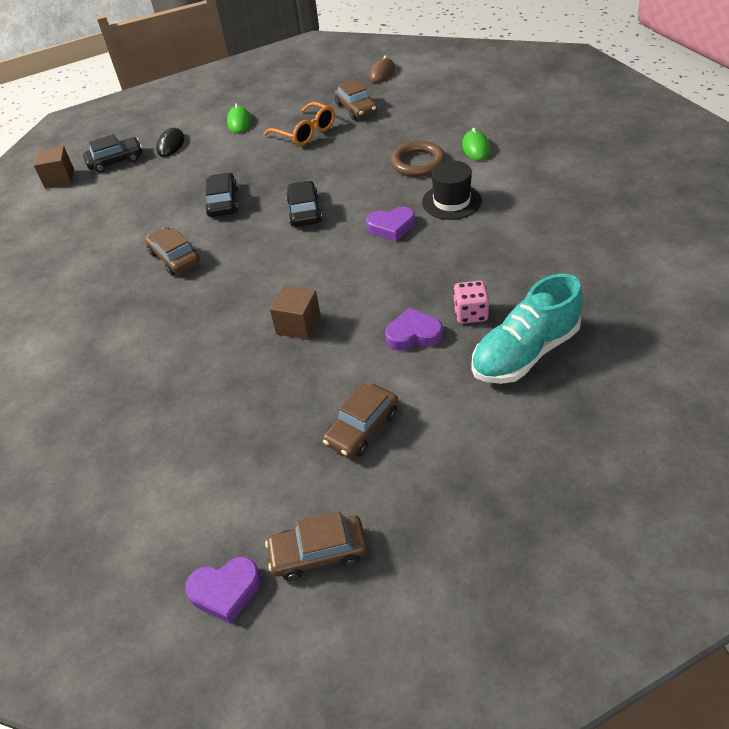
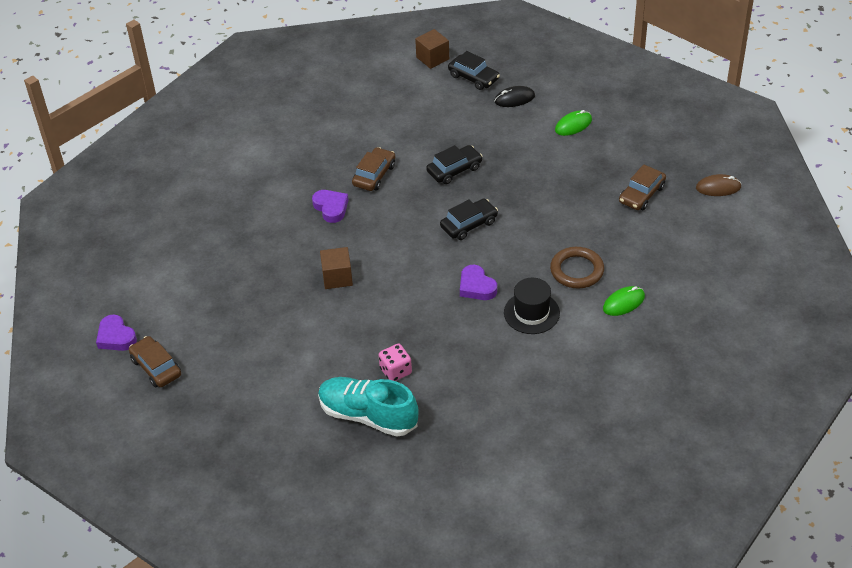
camera: 60 degrees right, 0 degrees up
(305, 132) = (582, 176): orange glasses -> none
(362, 428) = (258, 350): brown car -> none
(413, 334) = (358, 345): purple heart -> purple heart (331, 208)

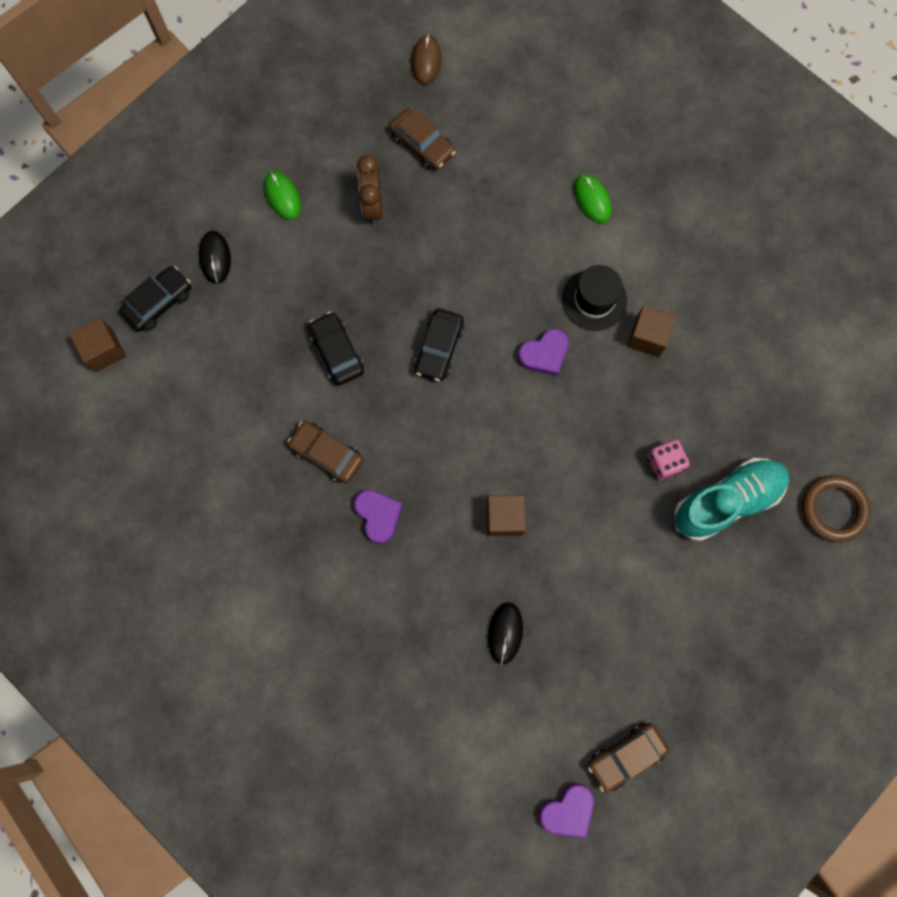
camera: 85 degrees left, 30 degrees up
(248, 287) = (505, 633): none -> black mouse
(331, 208) = (378, 515): purple heart -> purple heart turned 90 degrees clockwise
(368, 416) = (726, 501): turquoise shoe -> turquoise shoe turned 150 degrees counterclockwise
(469, 224) = (439, 348): black car -> black car turned 135 degrees counterclockwise
(506, 350) = (647, 337): none -> brown cube
(577, 270) = (535, 239): brown ring -> brown ring (833, 509)
(579, 173) = (372, 206): none -> brown clock

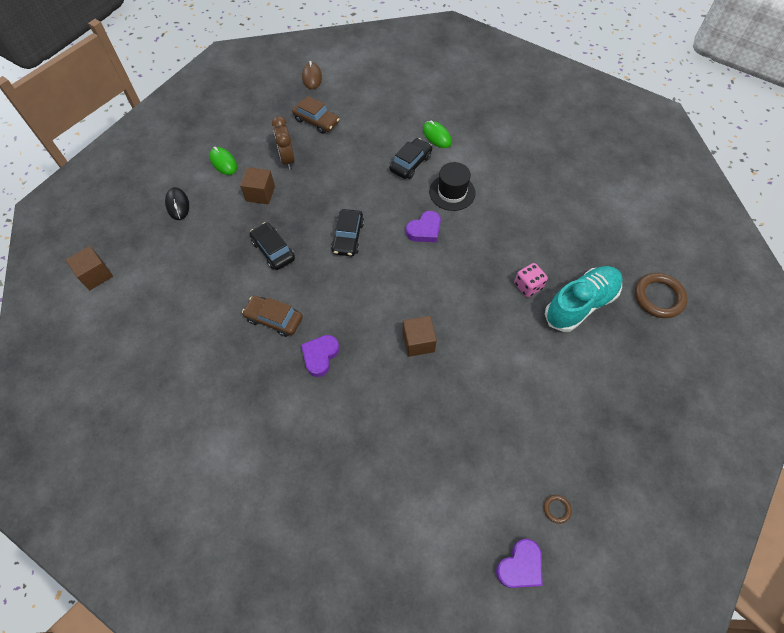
camera: 10 degrees left, 15 degrees down
(159, 302) = (137, 238): black car -> black car (410, 163)
(378, 515) = (320, 356): purple heart -> purple heart turned 120 degrees counterclockwise
(505, 633) = (436, 427): black mouse -> none
(625, 756) = (556, 509): brown car -> brown ring
(647, 337) = (494, 209): brown cube -> brown cube (260, 193)

